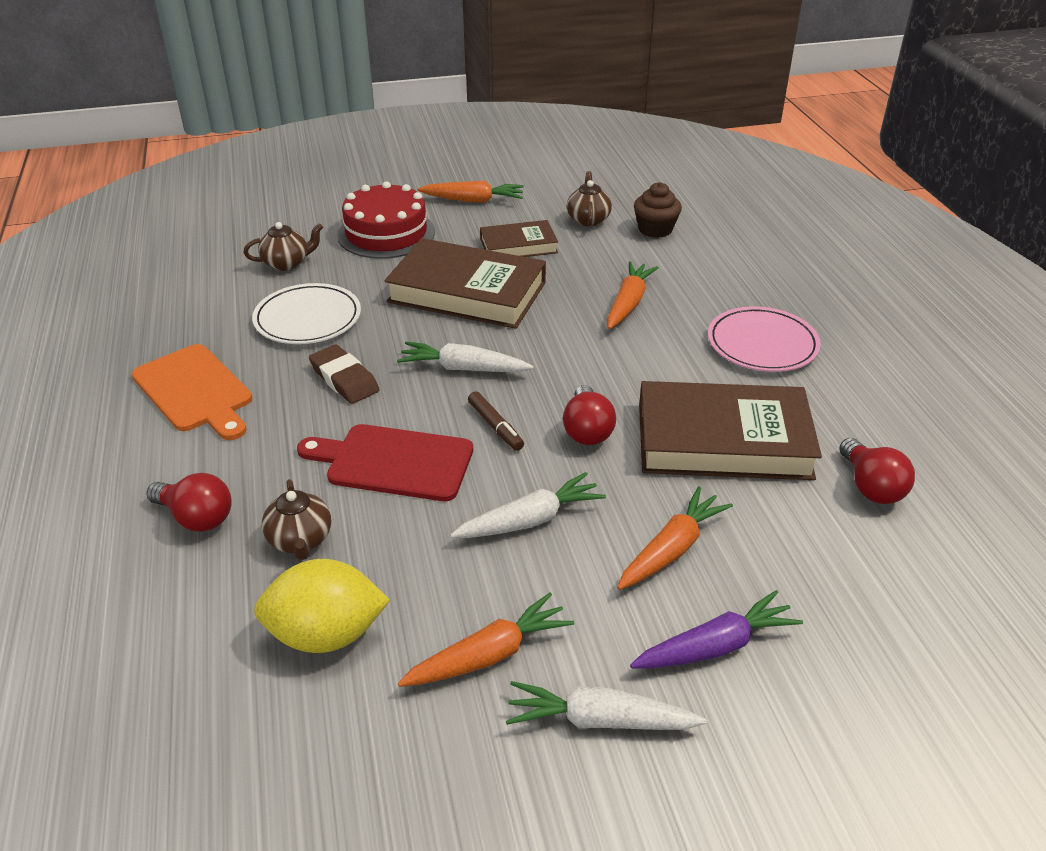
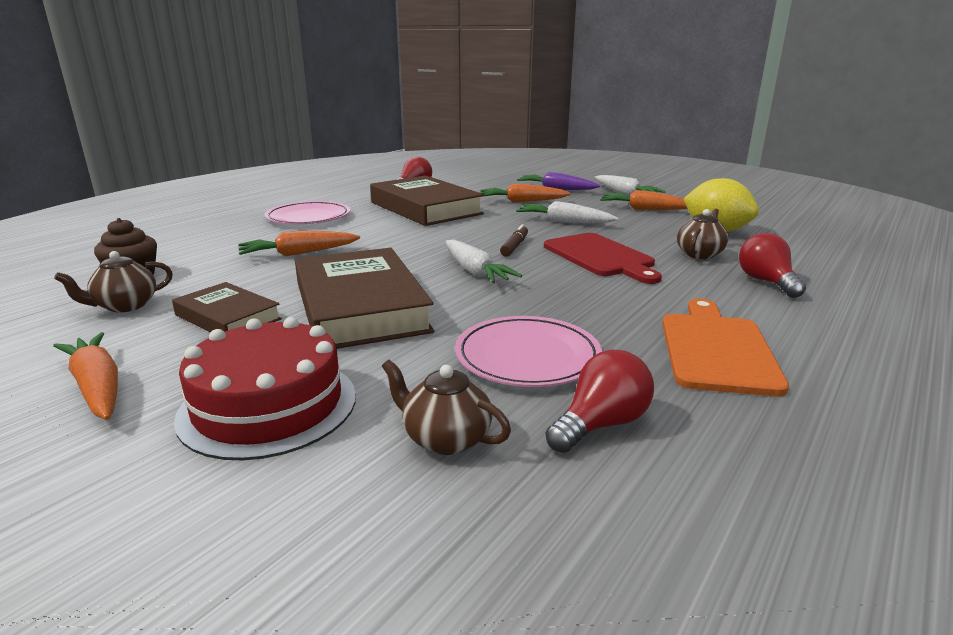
camera: 130 degrees left, 15 degrees down
(308, 318) = (527, 356): white plate -> pink plate
(344, 379) = (568, 301): brown eraser -> none
(587, 430) = (472, 229): red light bulb -> red light bulb (601, 424)

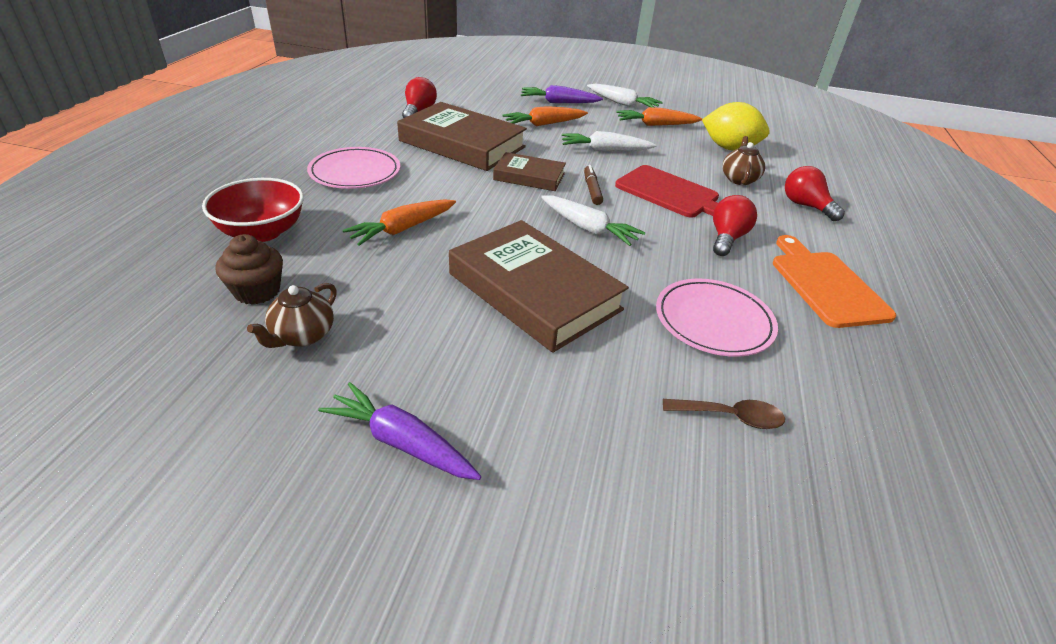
camera: 25 degrees left, 15 degrees up
(97, 387) = (401, 442): orange carrot -> purple carrot
(187, 244) = (262, 232): none -> red bowl
(228, 317) = (427, 329): brown book -> brown book (529, 176)
(268, 405) = (573, 421): red cake -> none
(445, 438) = (730, 417): brown teapot -> brown spoon
(601, 424) = (813, 375): red light bulb -> red light bulb (727, 238)

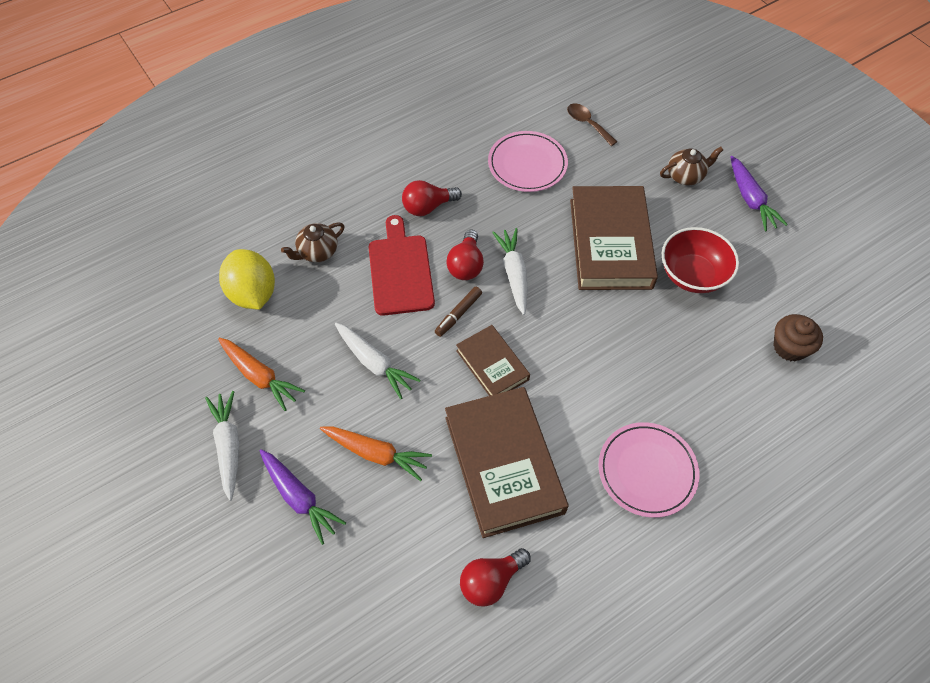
camera: 135 degrees left, 20 degrees up
(262, 232) = (766, 417): red bowl -> red bowl (692, 275)
(302, 336) = (773, 291): brown teapot -> brown teapot (685, 176)
(402, 229) = (655, 356): orange carrot -> none
(805, 206) = (318, 197): red light bulb -> red light bulb (466, 265)
(826, 285) = (425, 143): orange cutting board -> none

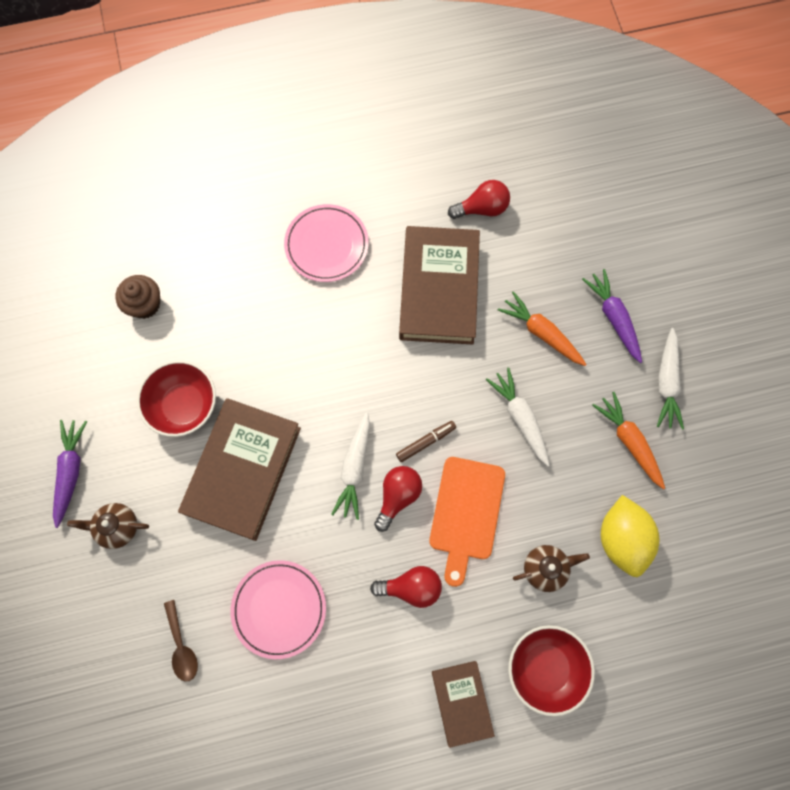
camera: 160 degrees left, 15 degrees up
(301, 189) = (545, 667): none -> red bowl
(400, 271) = (466, 513): red cutting board -> orange cutting board
(492, 365) = (414, 379): brown book -> brown book (462, 702)

